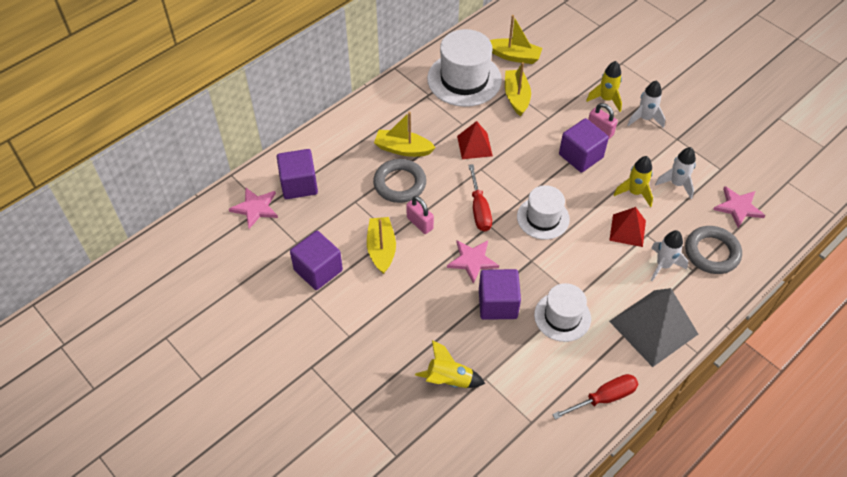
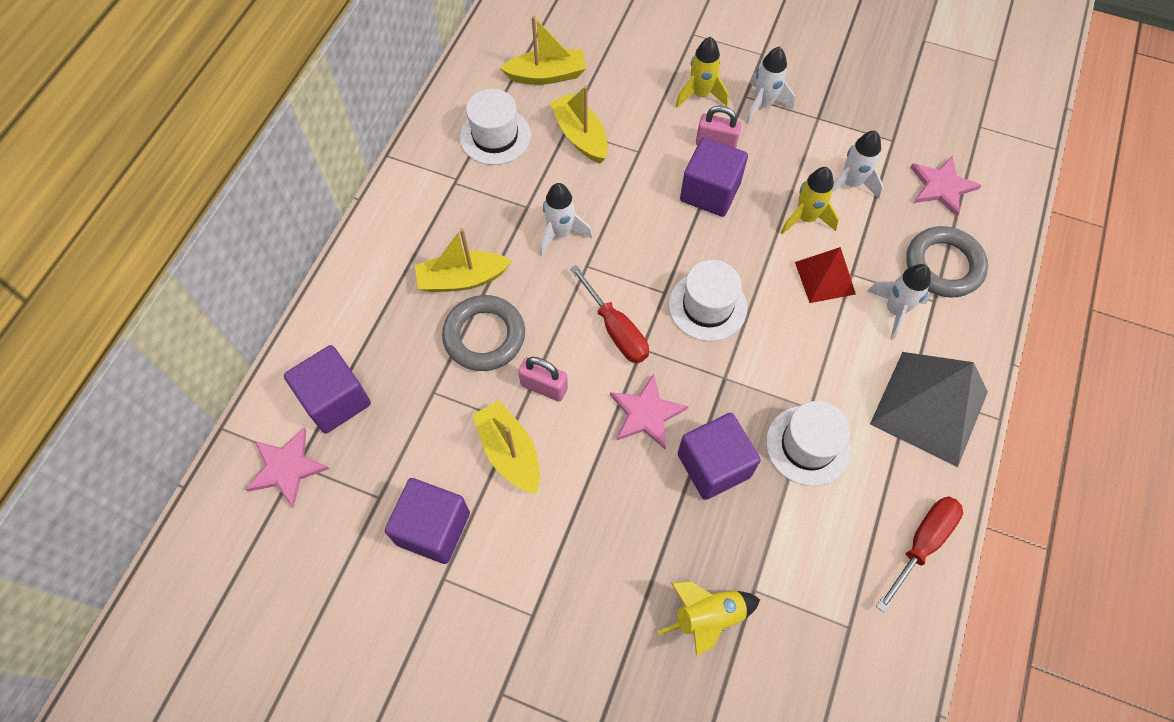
camera: 25 degrees left, 10 degrees up
(464, 79) = (495, 136): white hat -> white hat, size x0.63
(474, 146) = (560, 233): red pyramid -> white rocket

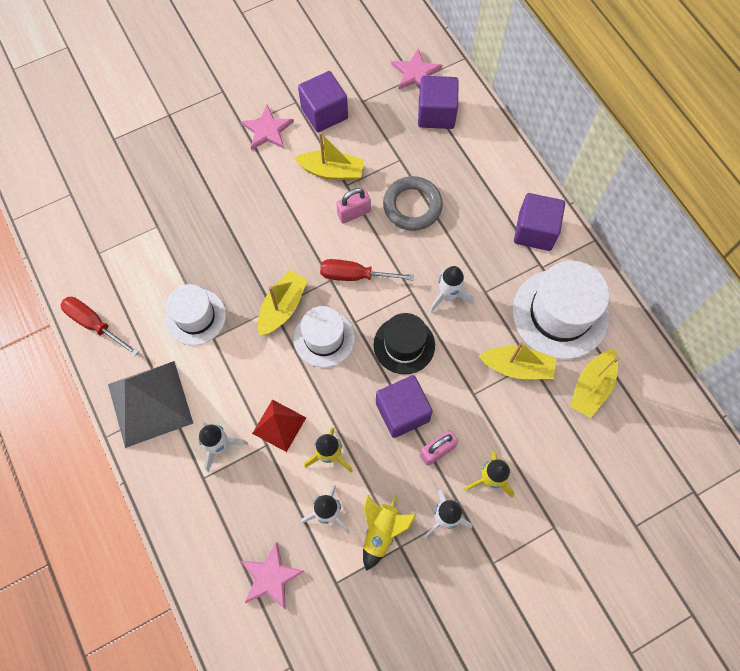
camera: 130 degrees right, 5 degrees up
(462, 279) = (461, 220): yellow boat -> yellow boat (282, 307)
(495, 136) = (560, 314): white hat -> white hat, size x1.59
(646, 234) = (404, 345): none -> black hat
(646, 413) = (291, 251): pink star -> pink star (267, 130)
(707, 617) = (167, 196): yellow rocket -> yellow rocket (381, 531)
(713, 465) = (232, 260): purple cube -> purple cube (535, 231)
(921, 544) = (95, 324): red screwdriver -> red screwdriver turned 135 degrees clockwise
(943, 265) = (218, 511): grey ring -> none

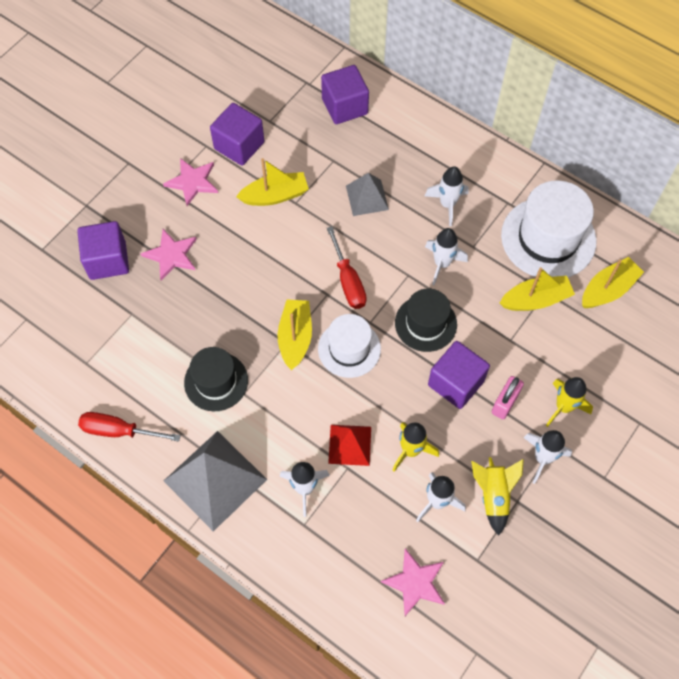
camera: 25 degrees left, 5 degrees down
(195, 317) = (216, 381): white hat -> black hat
(354, 213) = (316, 225): pink padlock -> none
(355, 275) = (348, 281): red screwdriver -> red screwdriver turned 90 degrees counterclockwise
(412, 206) = (367, 197): grey ring -> grey pyramid
(415, 73) = (306, 77): pink star -> pink star (171, 255)
(482, 243) = (447, 204): none -> white rocket
(535, 231) = (488, 176): purple cube -> purple cube (108, 260)
(591, 387) = (608, 289): yellow boat -> yellow boat turned 135 degrees counterclockwise

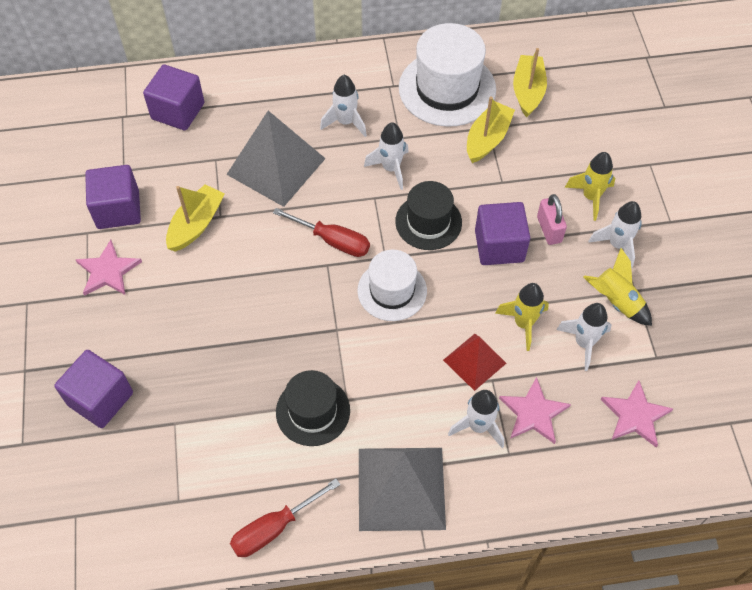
camera: 45 degrees left, 5 degrees down
(171, 255) = (156, 345): pink star -> pink star (533, 413)
(295, 337) = (339, 319): yellow boat -> none
(367, 197) = (276, 166): grey pyramid -> grey pyramid, size x1.77

